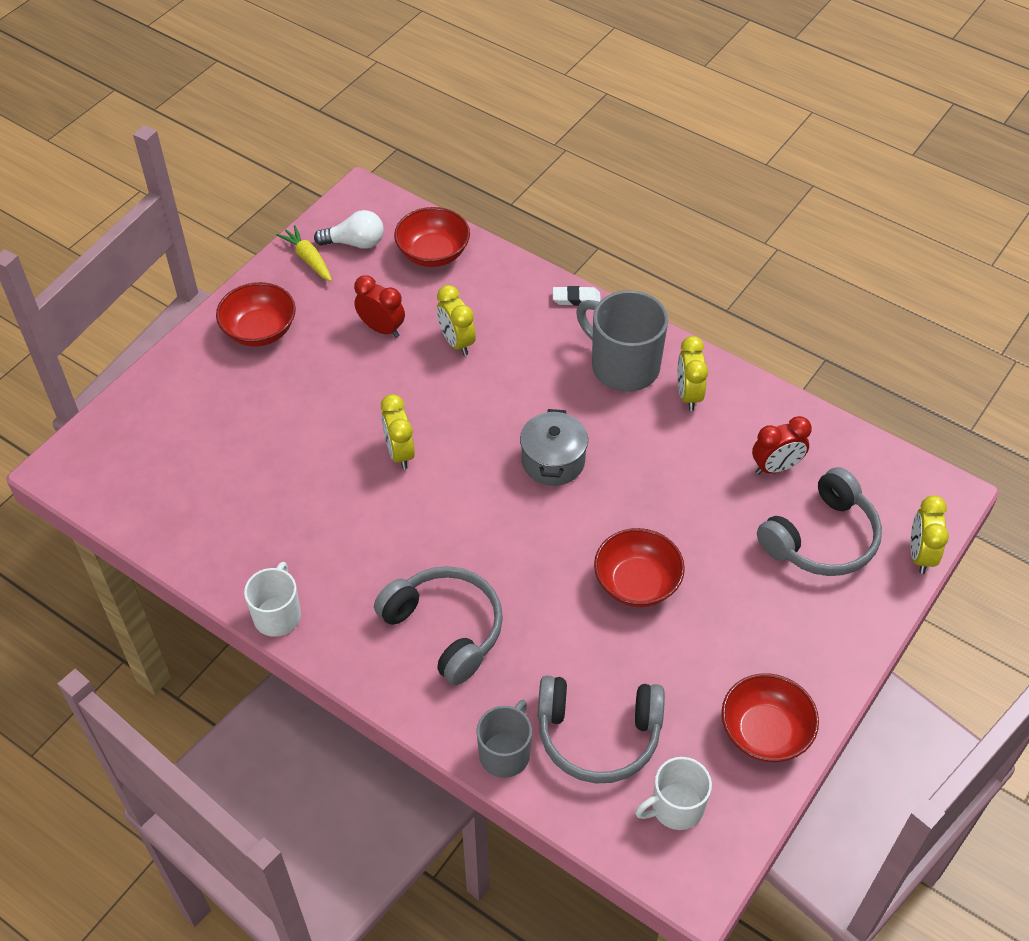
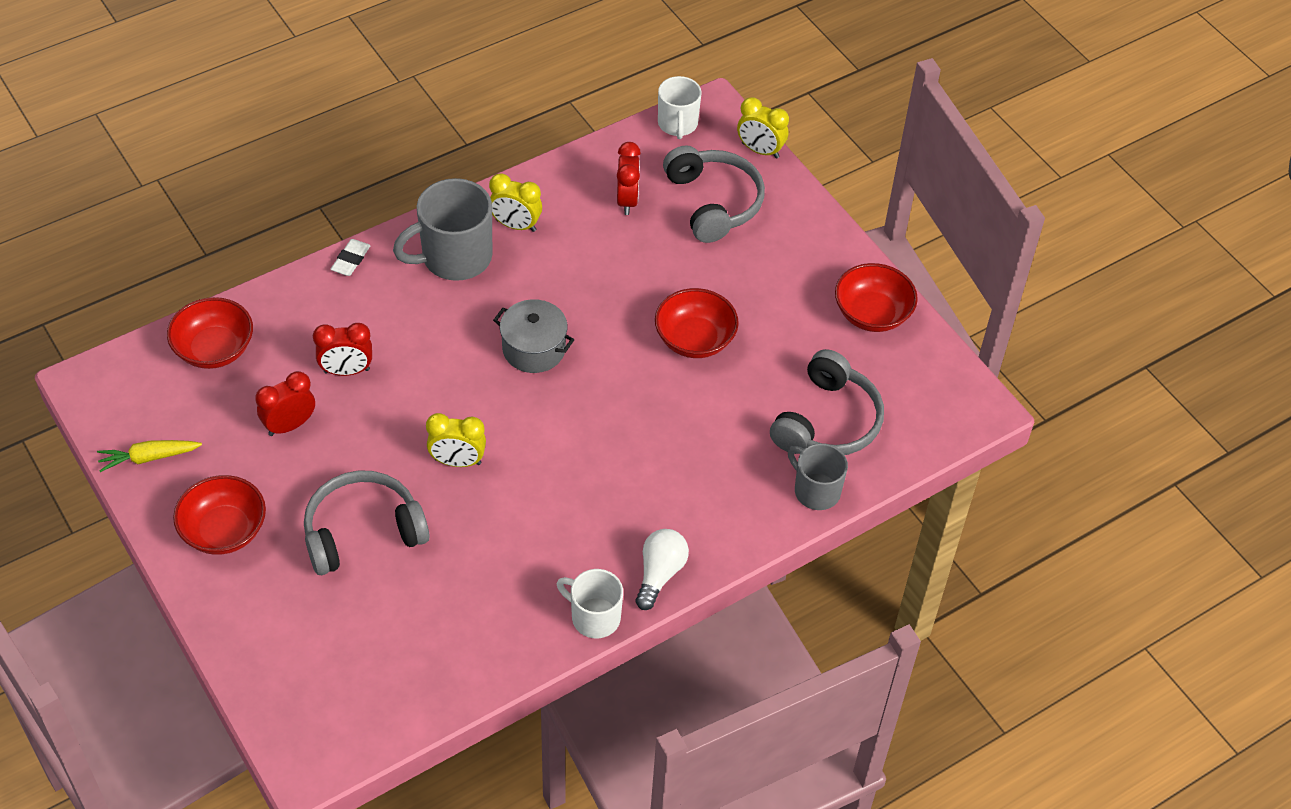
camera: 70 degrees left, 0 degrees up
(355, 243) = (153, 410): white light bulb -> white light bulb (659, 573)
(445, 629) = (673, 491): grey headphones -> grey headphones (363, 532)
(457, 342) = (346, 371): yellow clock -> red clock
(676, 807) = (912, 396): white mug -> white mug (677, 124)

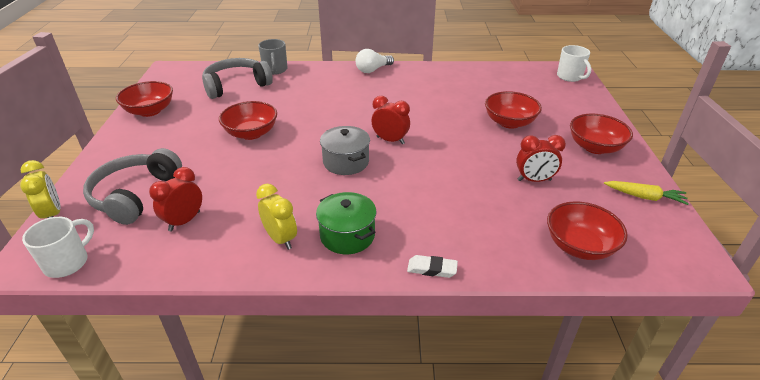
camera: 145 degrees left, 15 degrees down
(346, 371) = (479, 195): red clock -> red clock (390, 140)
(351, 260) = (432, 269): white eraser -> white eraser turned 45 degrees clockwise
(363, 532) = (509, 122): grey headphones -> red bowl
(455, 257) = (347, 235): grey mug -> green pot
(457, 461) = (436, 131): yellow clock -> none
(594, 617) = (414, 68): white mug -> white mug (570, 77)

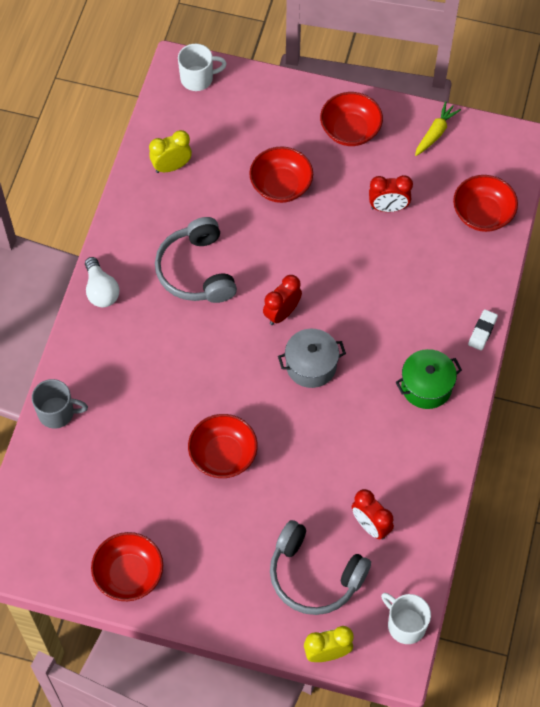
camera: 75 degrees left, 25 degrees up
(236, 85) = (90, 466): grey headphones -> grey headphones (196, 271)
(280, 239) = (417, 442): yellow clock -> yellow clock (171, 167)
(534, 180) = (388, 208): red clock -> red clock turned 75 degrees clockwise

